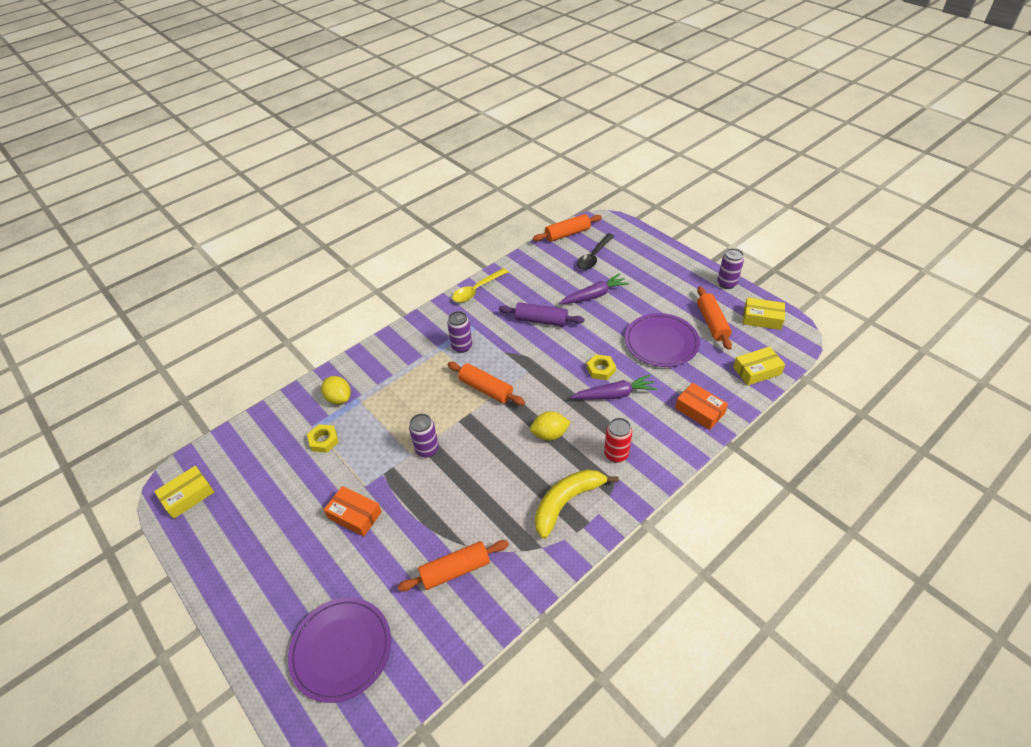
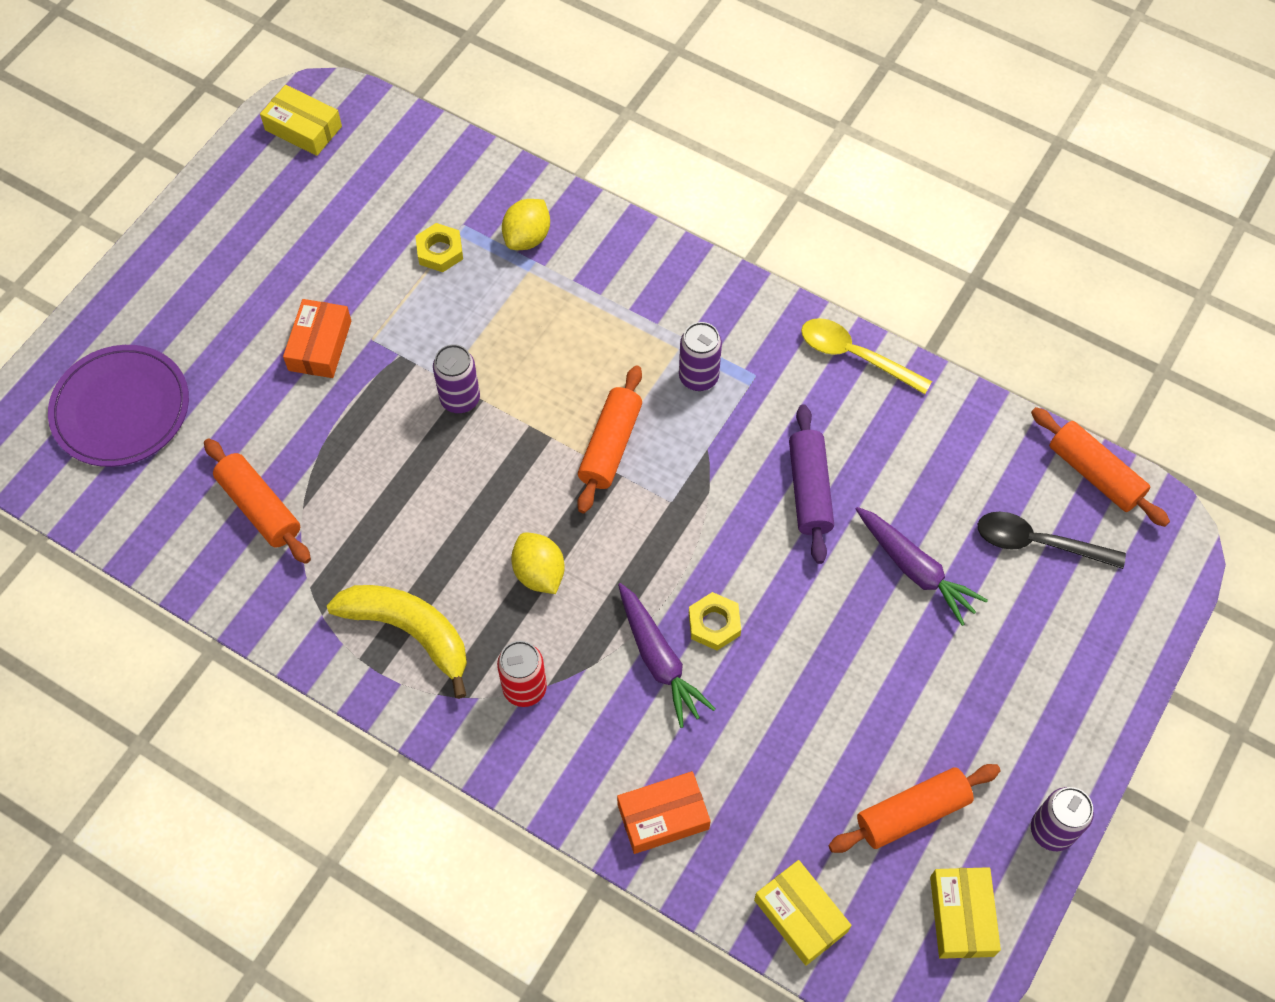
camera: 70 degrees right, 15 degrees up
(661, 342) = (822, 721): purple plate -> none
(699, 410) = (663, 816): orange box -> orange box turned 45 degrees clockwise

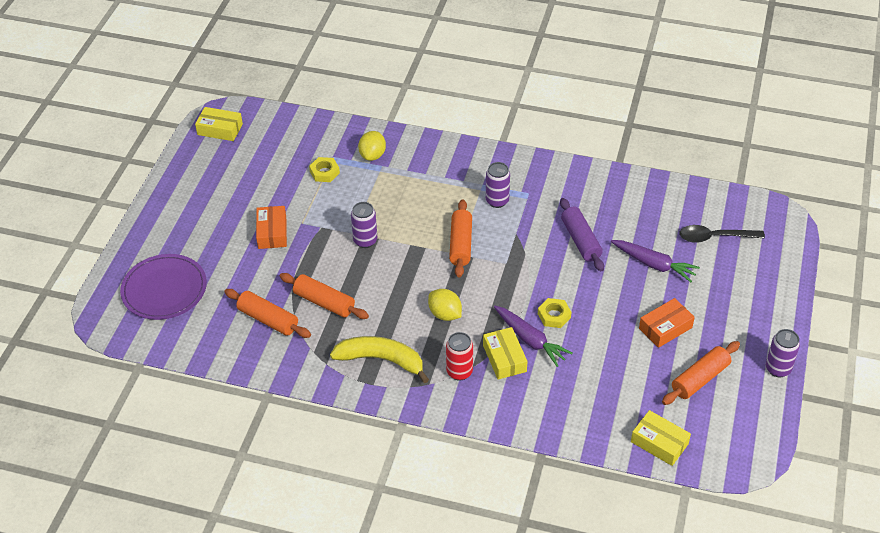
camera: 15 degrees left, 15 degrees down
(663, 816) = (563, 414): orange box -> orange box (665, 328)
(854, 355) = (579, 172): yellow spoon -> none
(961, 916) = (747, 421): yellow box -> yellow box (504, 358)
(1094, 474) = (731, 199): orange rolling pin -> orange rolling pin (324, 302)

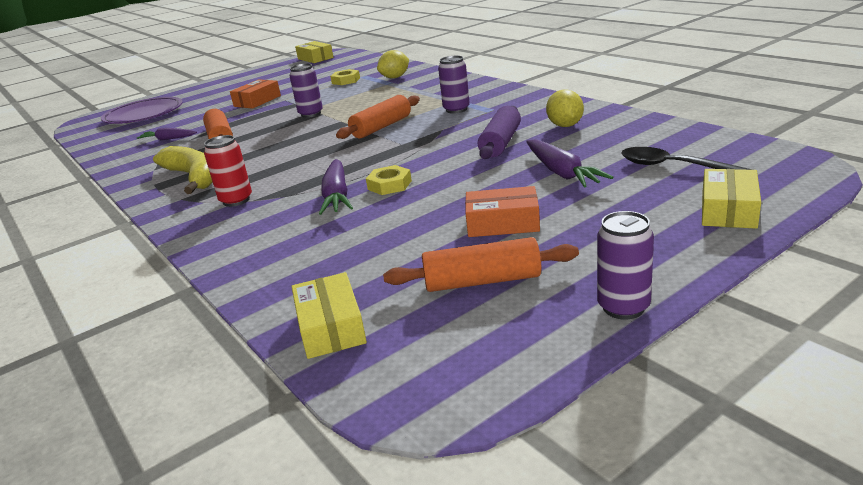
camera: 40 degrees right, 20 degrees down
(268, 320) = (168, 139): orange rolling pin -> purple carrot
(445, 314) = (293, 163): yellow lemon -> yellow lemon (565, 125)
(504, 358) = (290, 202): yellow box -> yellow box (728, 210)

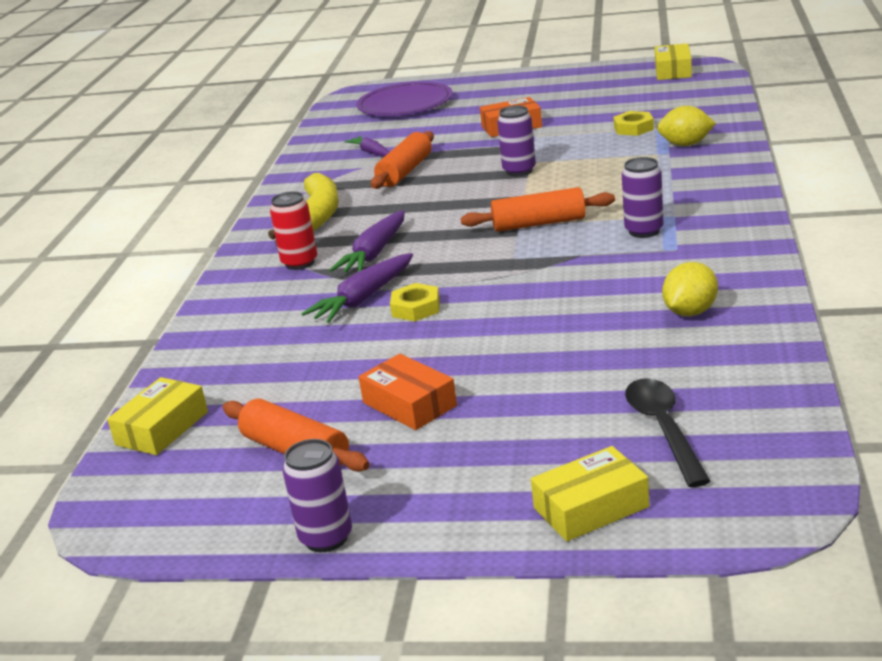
camera: 45 degrees right, 0 degrees up
(500, 143) = (589, 304): purple rolling pin -> none
(561, 173) = (560, 375): purple carrot -> purple carrot (374, 253)

